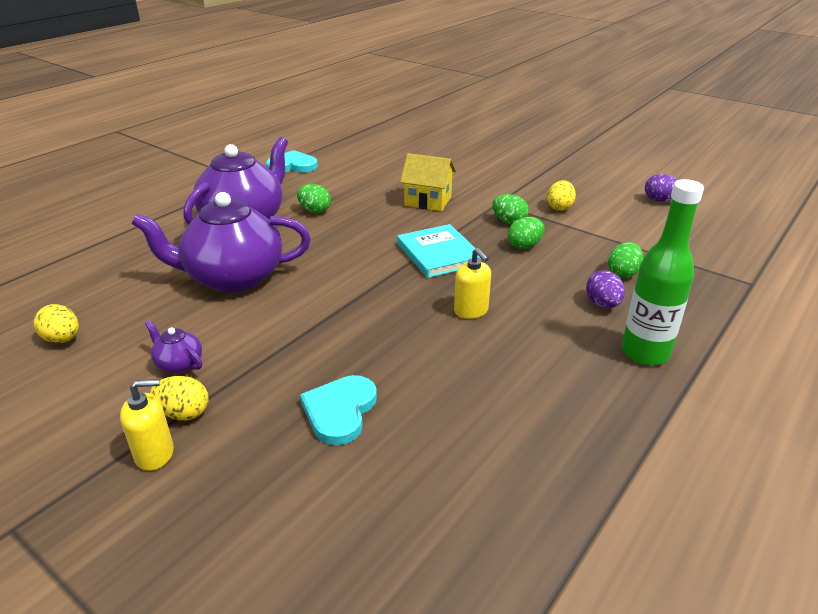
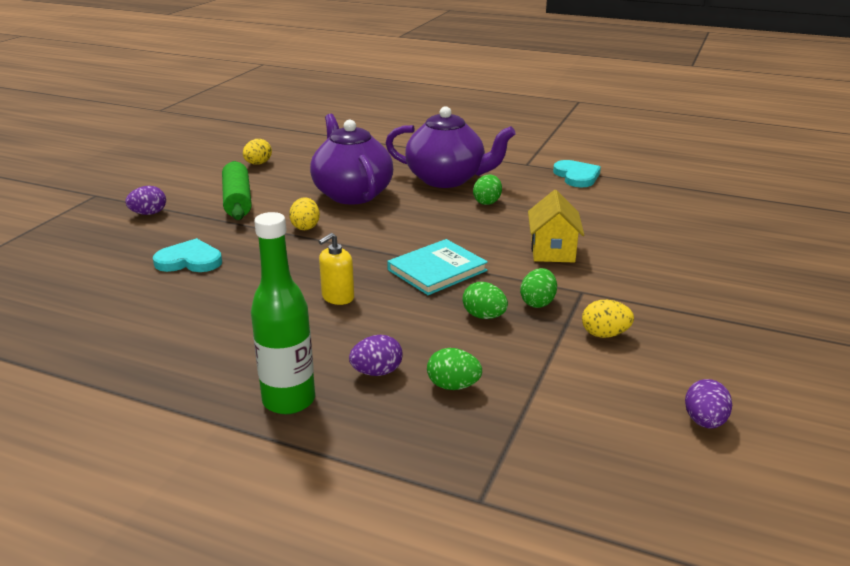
camera: 75 degrees right, 5 degrees down
(155, 454) = (149, 214): yellow soap dispenser -> purple egg
(179, 364) = (237, 200): purple teapot -> green rolling pin
(183, 413) = (186, 213): yellow egg -> yellow egg (305, 227)

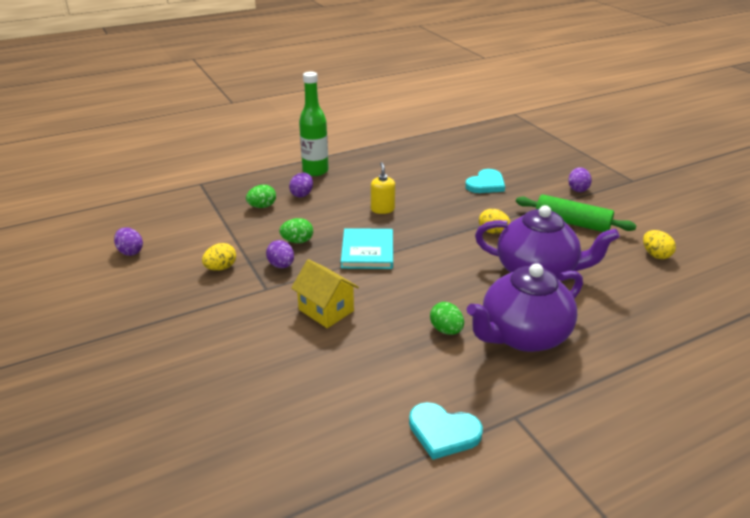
camera: 130 degrees right, 5 degrees up
(537, 302) = (281, 265): green egg -> purple egg

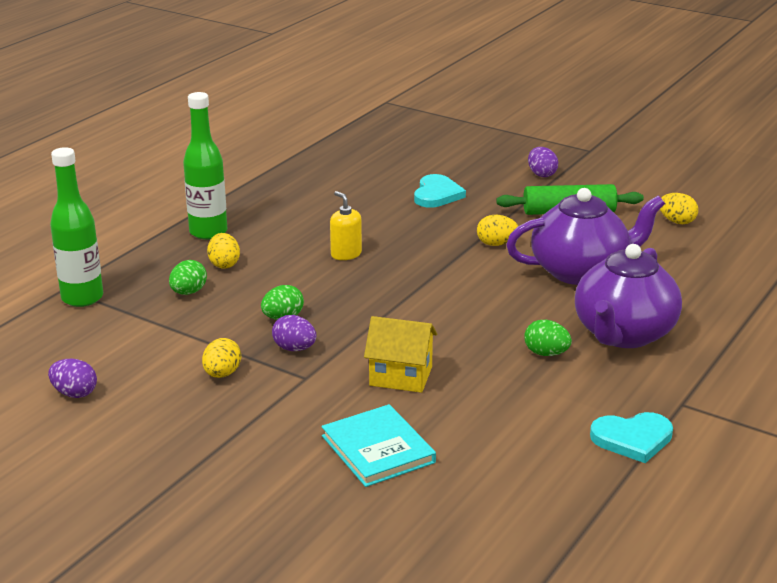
camera: 30 degrees left, 5 degrees down
(202, 192) = (82, 298): none -> green bottle
(302, 194) = (224, 264): purple egg -> yellow egg
(367, 251) = (379, 304): turquoise book -> turquoise book (378, 449)

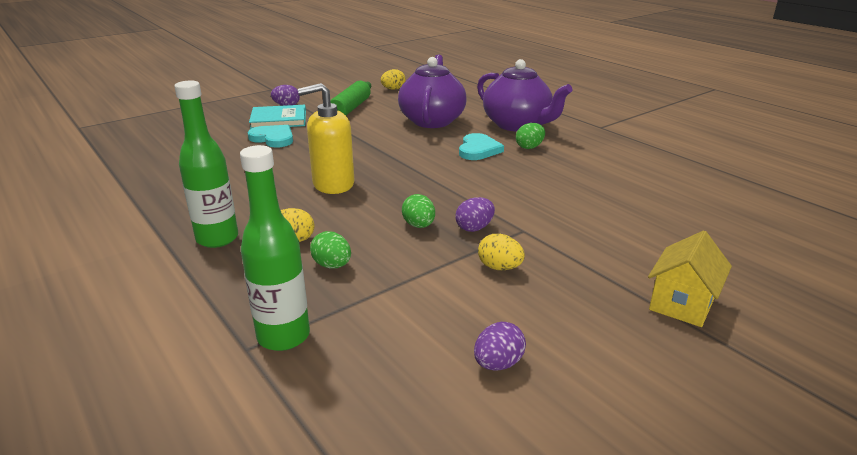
camera: 70 degrees left, 0 degrees up
(346, 254) = (333, 184): yellow soap dispenser -> yellow soap dispenser, size x1.75
(378, 449) = (635, 218): turquoise book -> turquoise book (279, 119)
(400, 376) = (538, 194): yellow house -> yellow house (682, 304)
(496, 244) = (372, 134): yellow egg -> none
(632, 439) = (635, 144): turquoise heart -> turquoise heart (478, 150)

